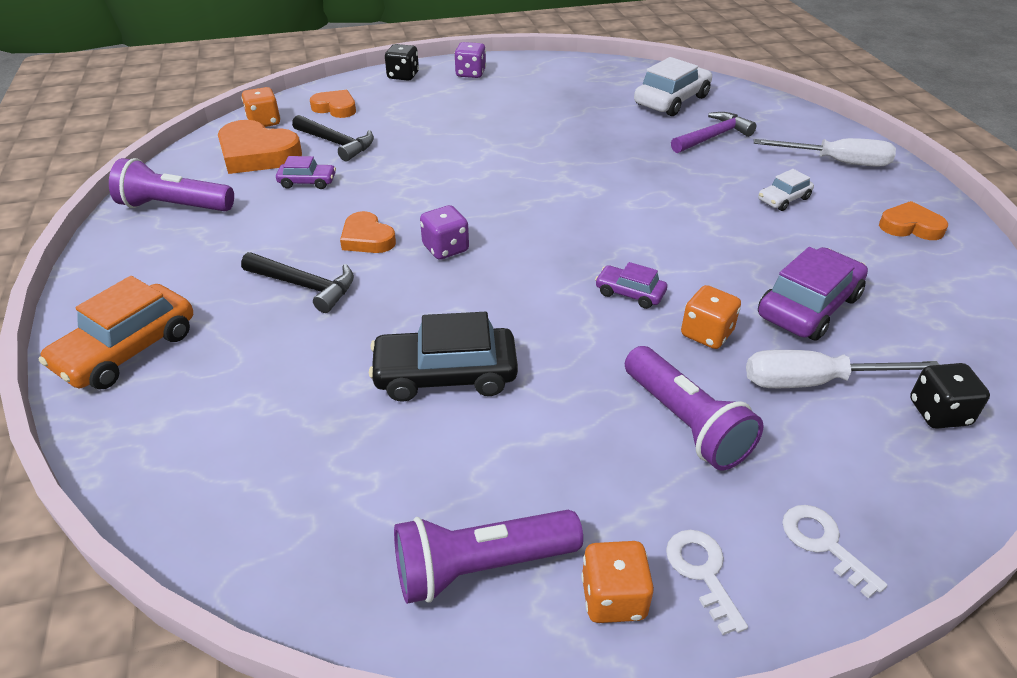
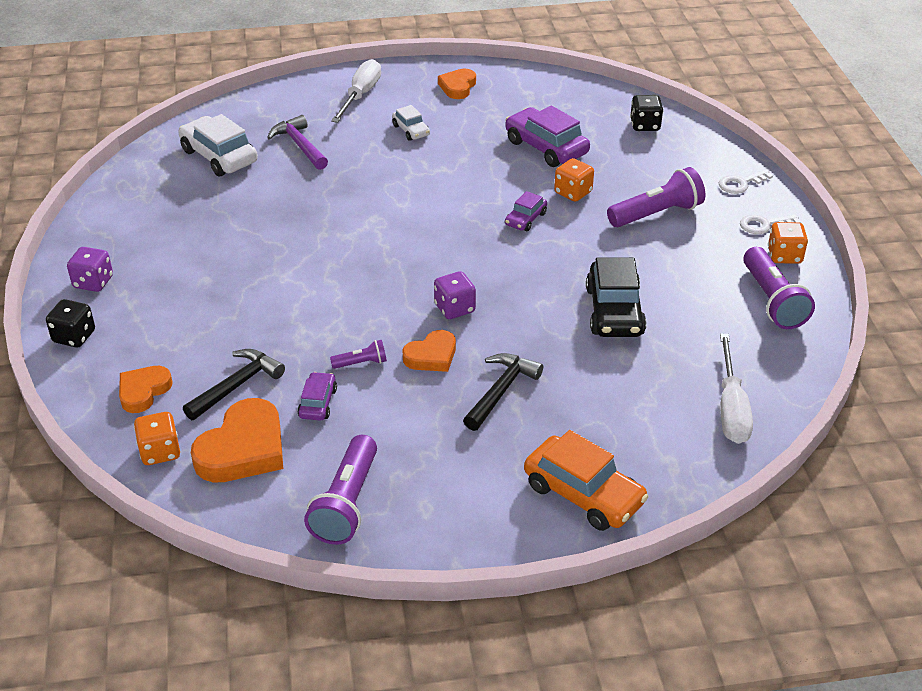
camera: 85 degrees left, 0 degrees up
(360, 199) = (361, 363): none -> purple flashlight
(814, 382) = (619, 161): white screwdriver -> white screwdriver (731, 408)

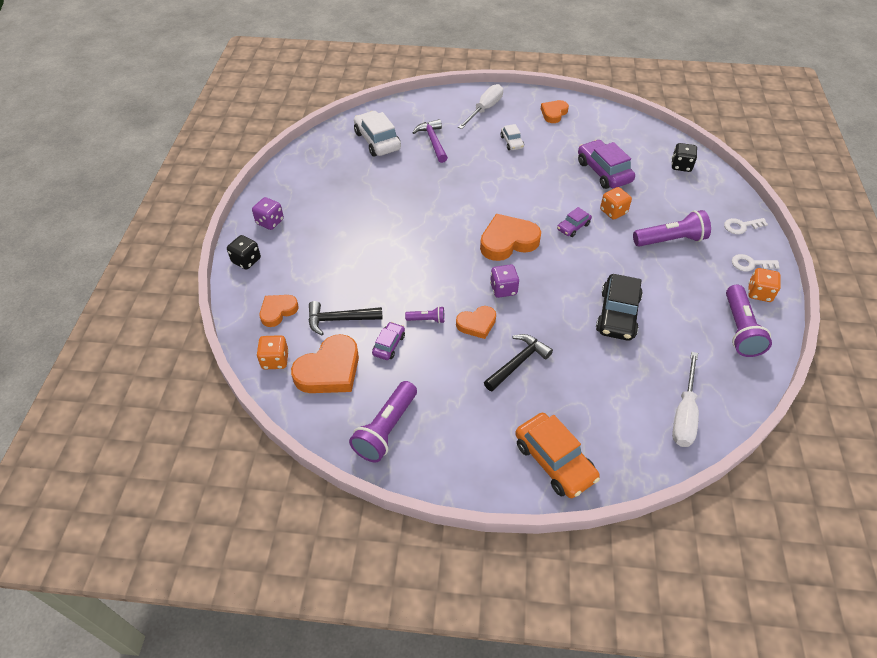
camera: 15 degrees right, 10 degrees up
(237, 385) = (339, 319): black hammer -> black hammer turned 150 degrees counterclockwise
(443, 250) = (508, 241): none -> orange heart

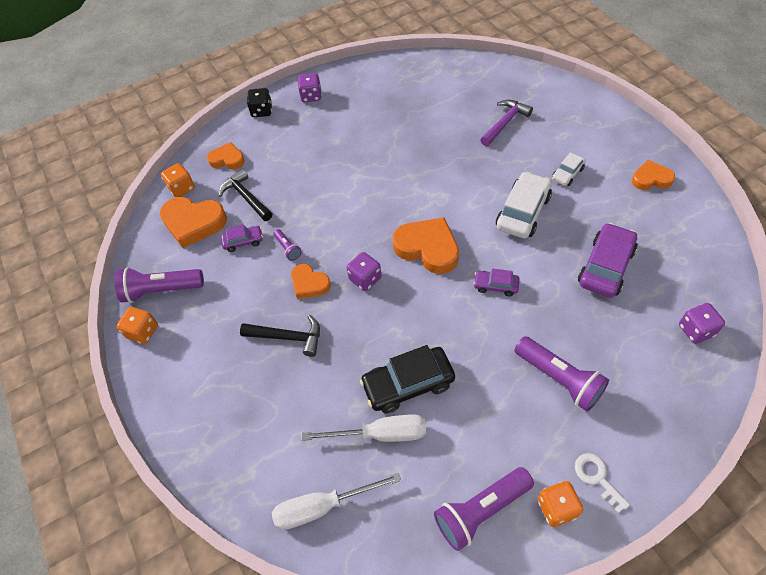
camera: 60 degrees right, 5 degrees up
(377, 141) = (465, 91): white car -> white car (522, 212)
(485, 109) = (592, 128): white screwdriver -> white screwdriver (380, 434)
(554, 461) = (200, 423): orange car -> none
(613, 211) = (552, 306): orange dice -> orange dice (143, 332)
(681, 166) = (696, 330): black dice -> purple dice
(741, 226) = (654, 440): white key -> none

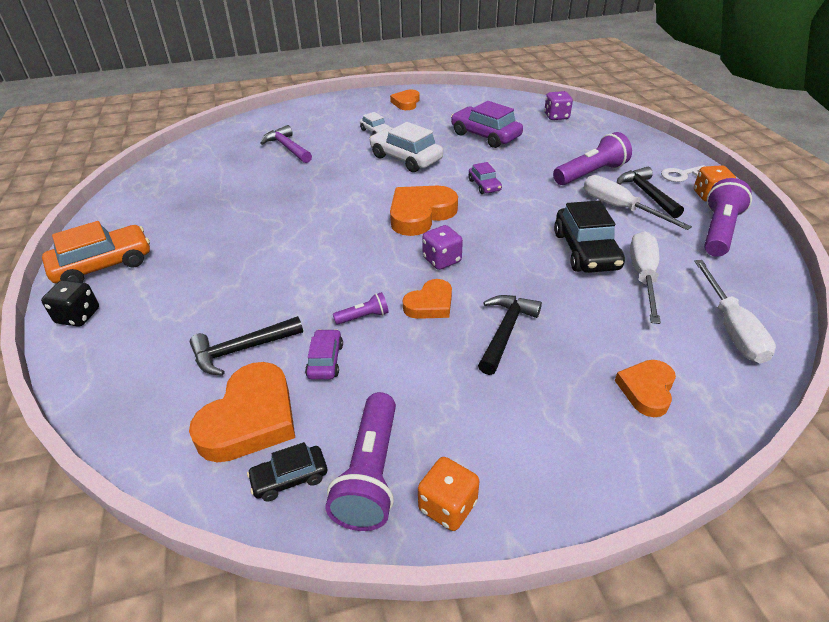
camera: 80 degrees left, 15 degrees down
(156, 255) = (290, 478): none -> black car
(182, 188) = (158, 431): orange dice -> none
(227, 159) = (144, 365): orange heart -> orange heart (646, 390)
(311, 96) = (103, 265): purple dice -> orange car
(481, 511) = (718, 231): purple flashlight -> purple flashlight turned 135 degrees counterclockwise
(495, 411) = (619, 208): none -> white screwdriver
(496, 286) = (484, 185): purple car -> purple car turned 45 degrees counterclockwise
(535, 438) = (646, 194): none -> black hammer

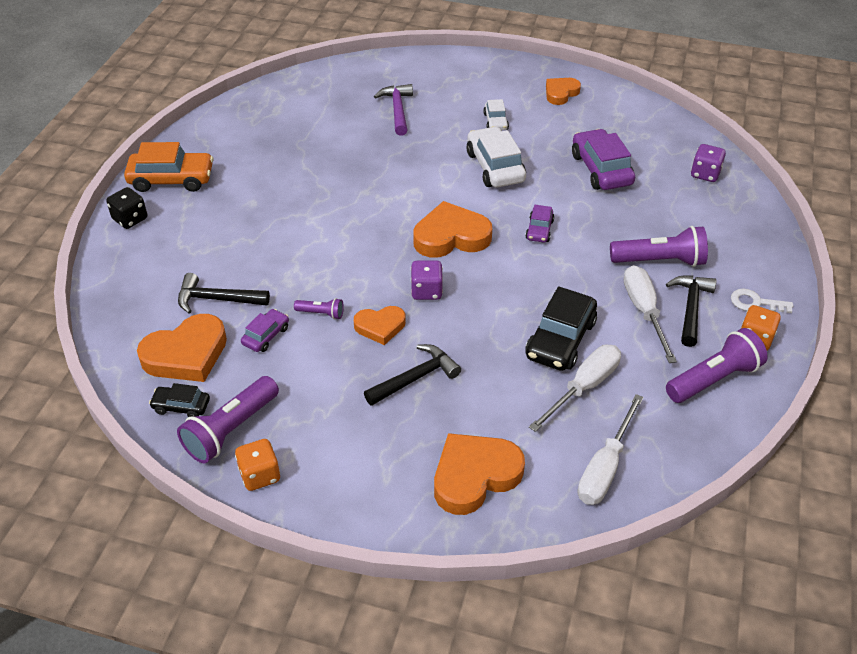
camera: 30 degrees right, 5 degrees up
(646, 390) = (474, 476): orange heart -> orange heart, size x1.66

